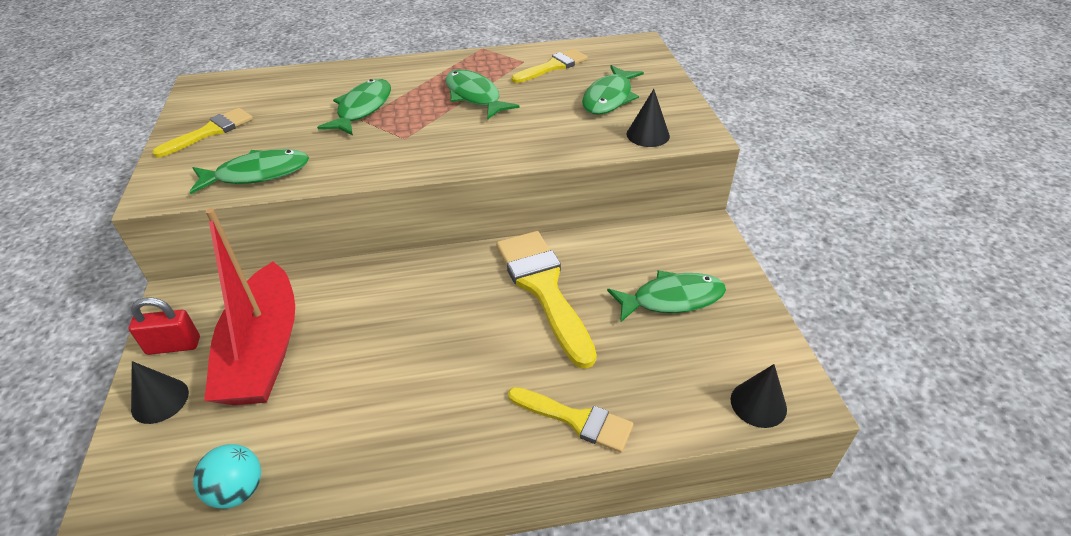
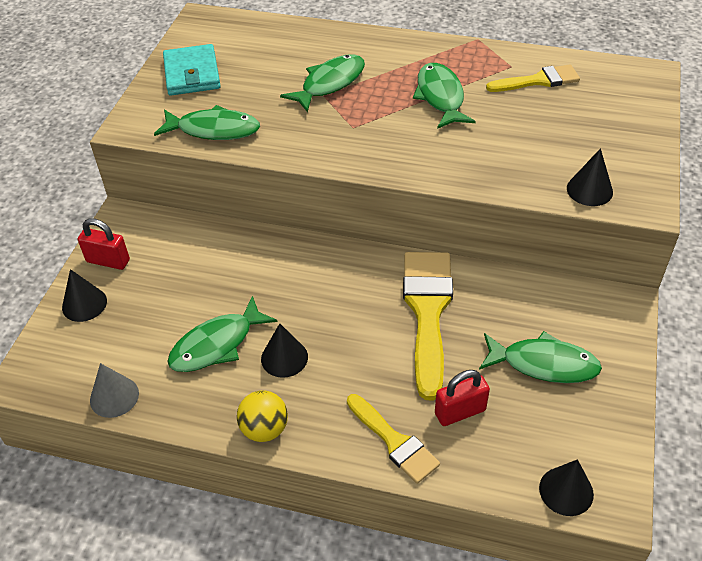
camera: 25 degrees right, 5 degrees up
(210, 132) = (192, 74): yellow brush -> turquoise wallet
(238, 490) = (114, 396): turquoise ball -> grey cone
(264, 351) = (172, 289): red boat -> none
(421, 378) = (284, 358): none -> black cone
(434, 459) = (264, 429): none -> yellow ball
(609, 98) = (575, 135): green fish -> green fish (216, 344)
(623, 368) = (460, 412): none -> red padlock

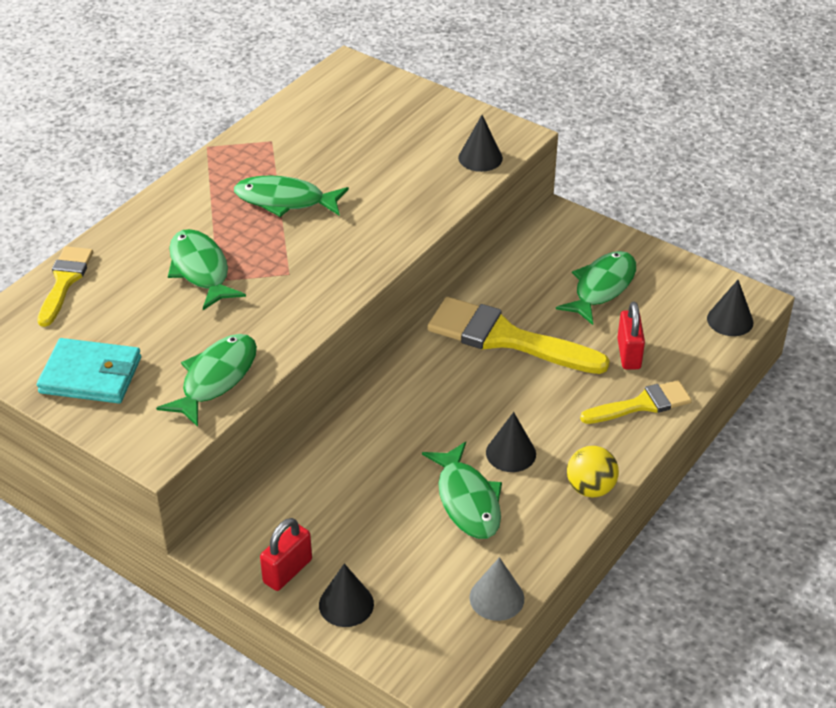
camera: 70 degrees left, 5 degrees down
(538, 81) = (308, 132): yellow brush -> yellow brush (64, 282)

